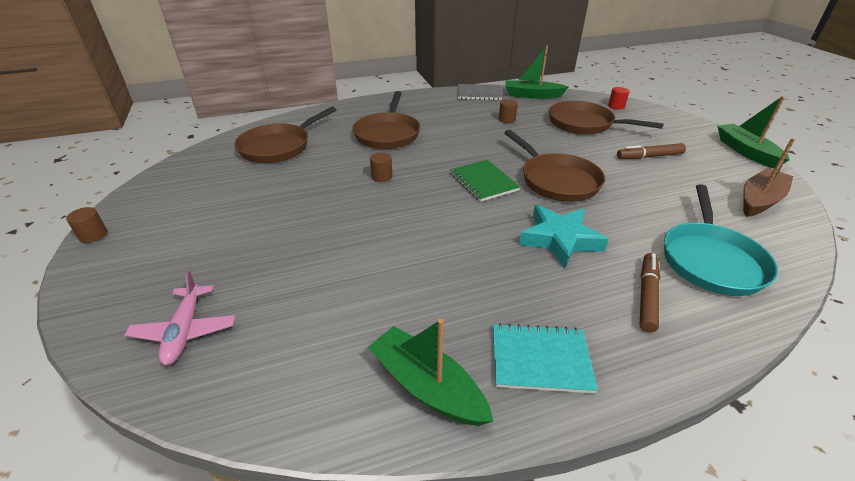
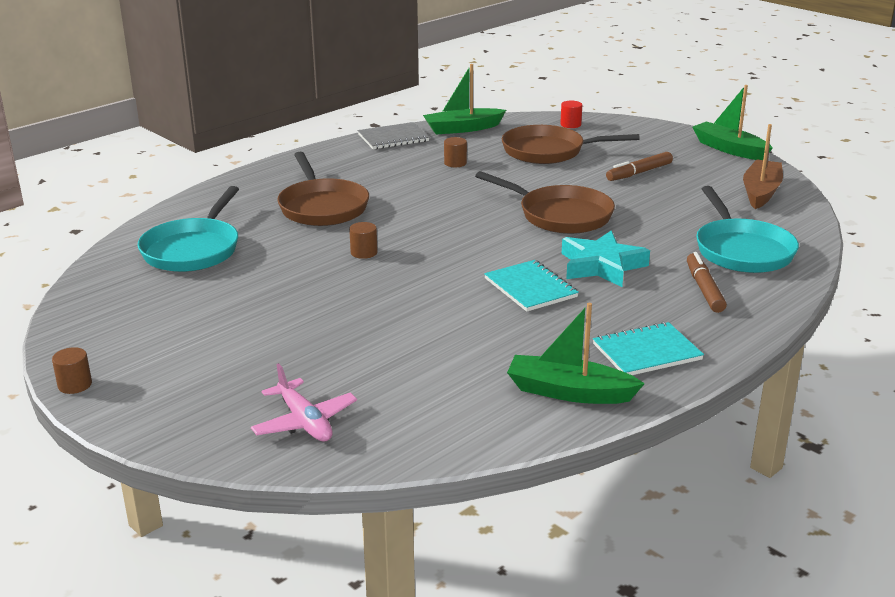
camera: 25 degrees left, 10 degrees down
(279, 147) = (193, 249): brown pan -> turquoise pan
(481, 245) = (530, 288): none -> turquoise notebook
(483, 182) = (484, 233): green notebook -> none

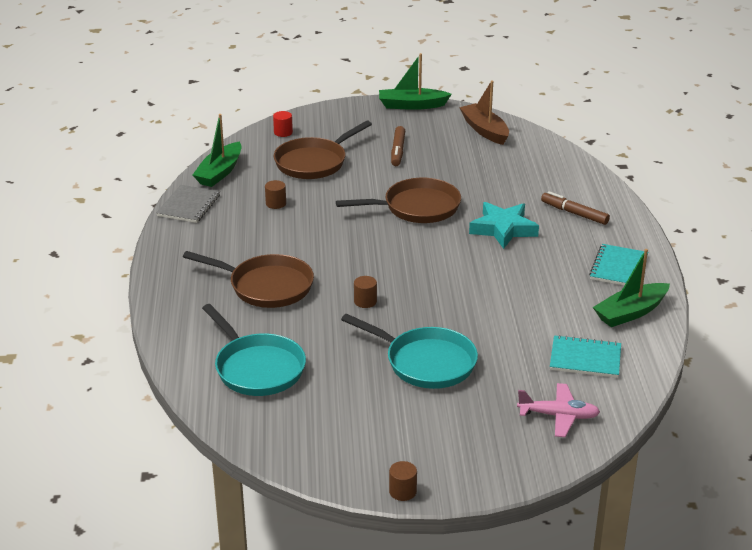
camera: 50 degrees left, 5 degrees up
(530, 288) = (498, 266): turquoise notebook -> turquoise notebook (585, 358)
(741, 250) = (546, 177): turquoise pan -> turquoise pan (425, 362)

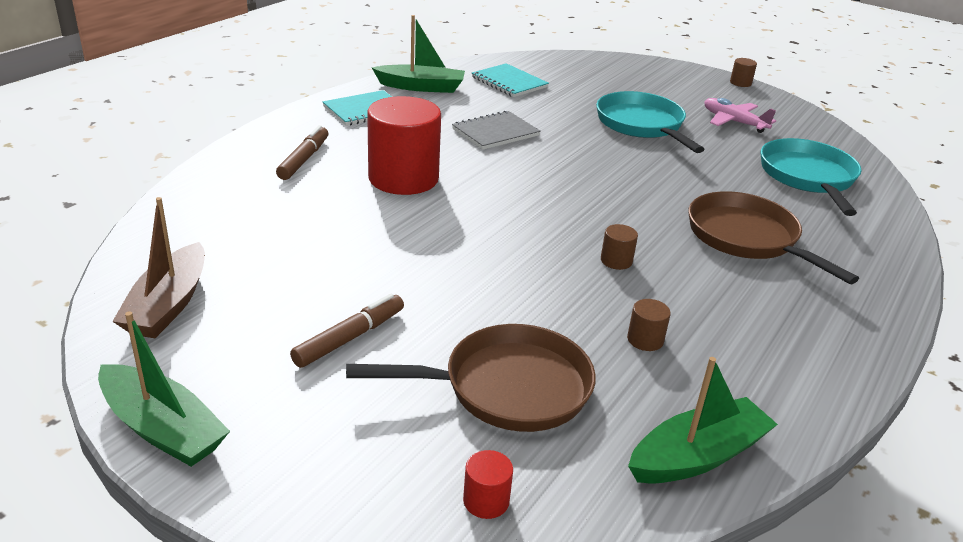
camera: 145 degrees left, 0 degrees up
(189, 205) = (796, 406): grey notebook -> grey notebook (495, 132)
(365, 301) = (646, 182): brown cylinder -> brown cylinder (616, 261)
(416, 207) = (458, 242): brown pan -> none
(503, 229) = (403, 178): turquoise star -> red cylinder
(558, 416) = (581, 70): pink plane -> pink plane (733, 122)
(574, 213) = (304, 159): brown marker -> brown marker turned 150 degrees counterclockwise

